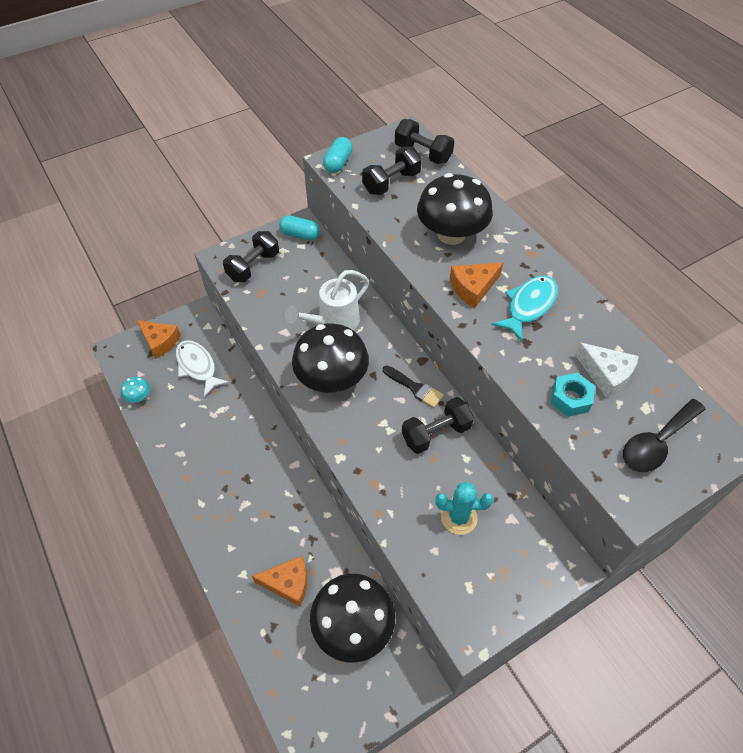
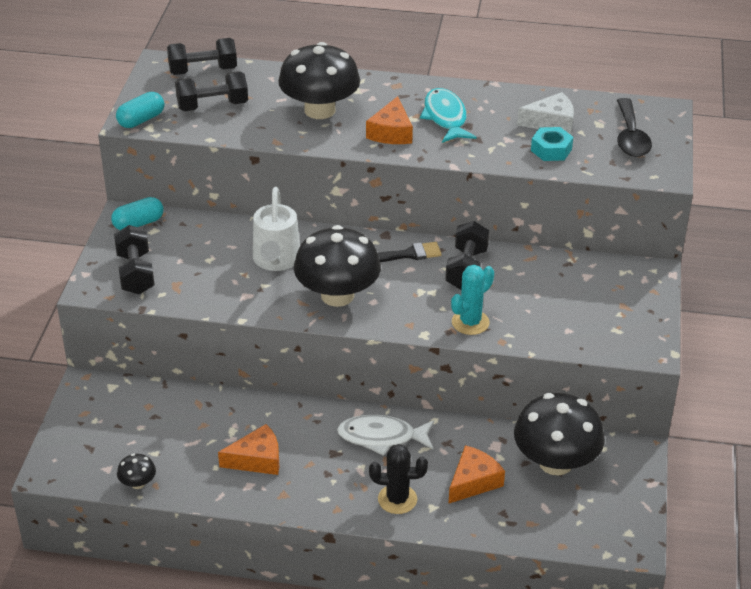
camera: 50 degrees left, 15 degrees down
(139, 397) = (138, 483): turquoise mushroom -> black mushroom
(160, 341) = (84, 432): orange cheese -> orange cheese (257, 459)
(197, 366) = (156, 420): white fish -> white fish (381, 437)
(233, 547) = (397, 499): none -> black cactus
(338, 163) = (141, 120): turquoise capsule -> turquoise capsule turned 75 degrees clockwise
(391, 183) = (212, 106): black dumbbell -> black dumbbell turned 75 degrees clockwise
(458, 517) = (555, 301): turquoise cactus -> turquoise cactus (470, 322)

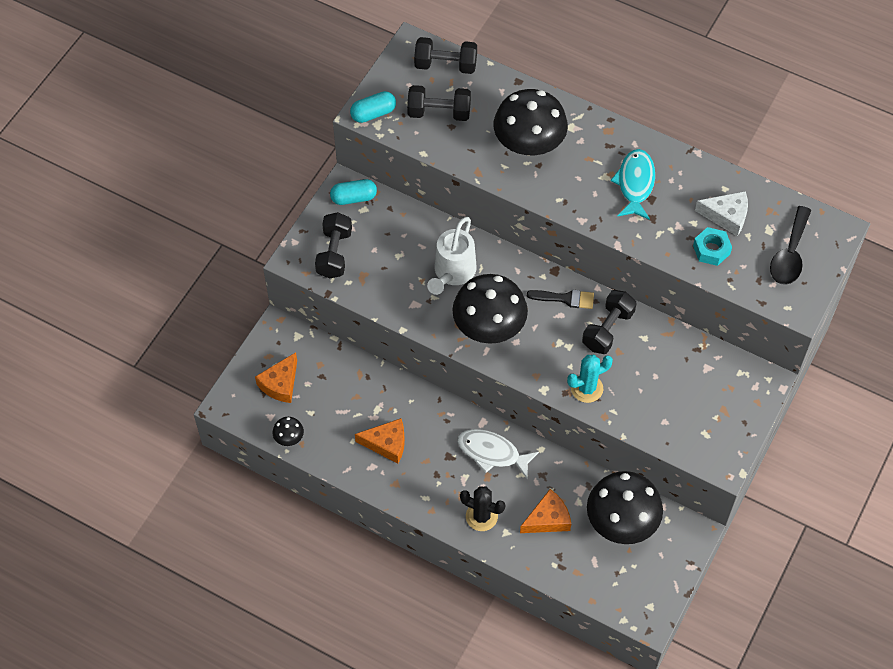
camera: 20 degrees right, 20 degrees up
(391, 132) = (580, 188): orange cheese -> orange cheese (280, 384)

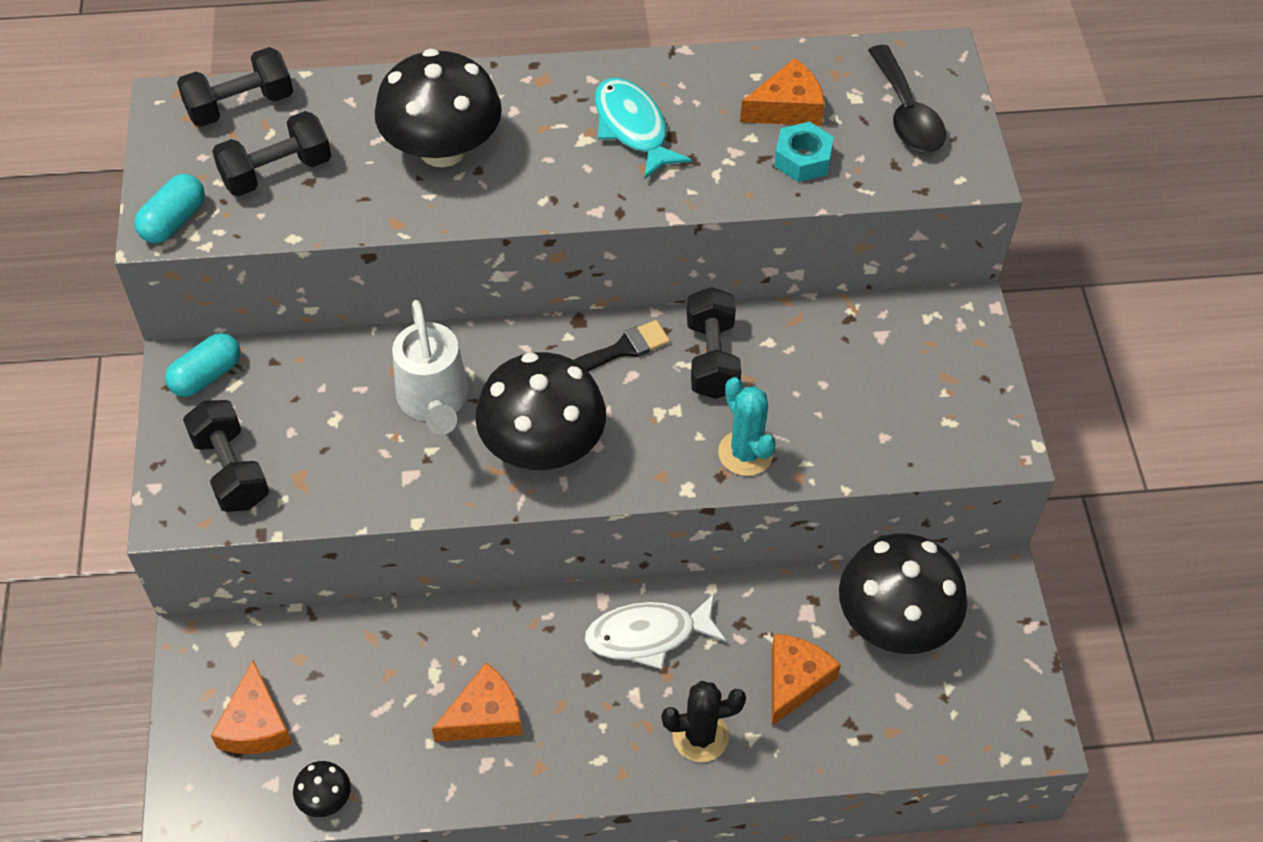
camera: 35 degrees left, 5 degrees down
(587, 388) = (745, 453): turquoise cactus -> turquoise cactus turned 60 degrees counterclockwise
(726, 216) = (787, 108): white cheese -> orange cheese

